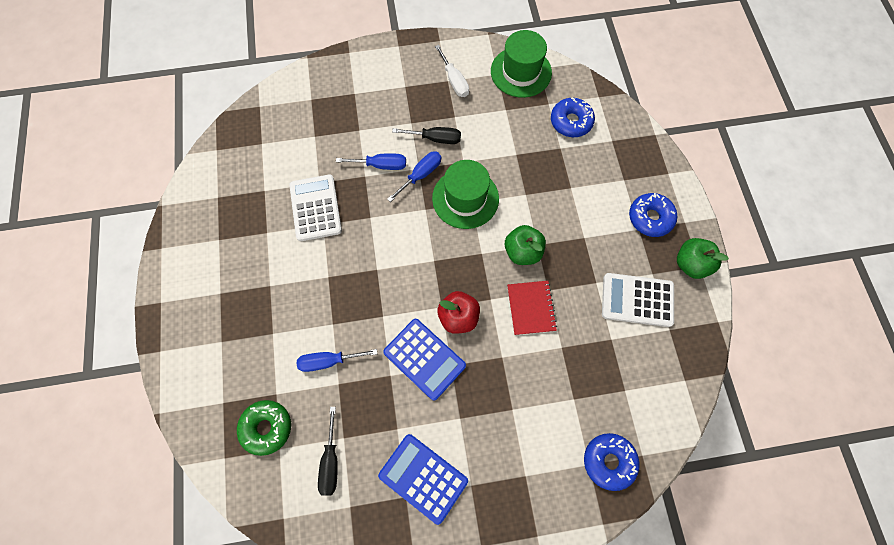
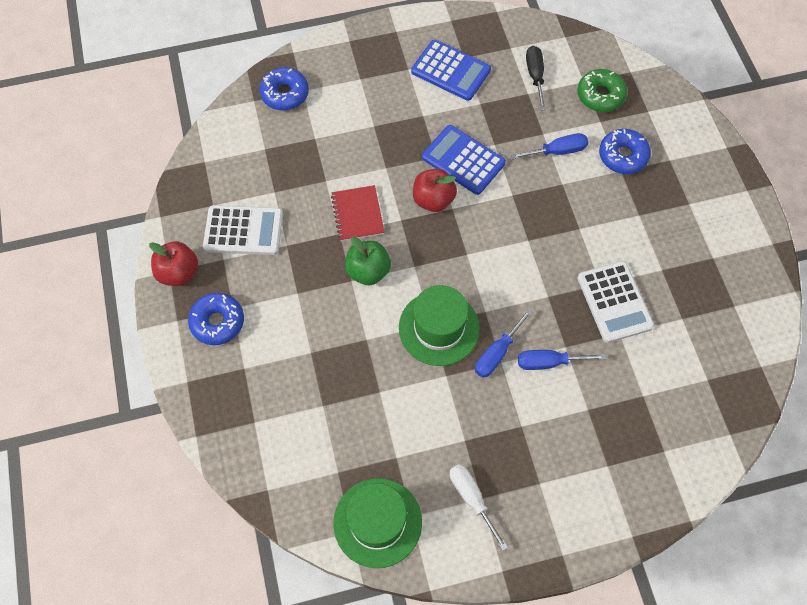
camera: 175 degrees right, 5 degrees down
(435, 139) = (485, 405): black screwdriver -> none
(571, 122) = (307, 446): blue donut -> blue donut (623, 156)
(691, 264) = (178, 273): green apple -> red apple

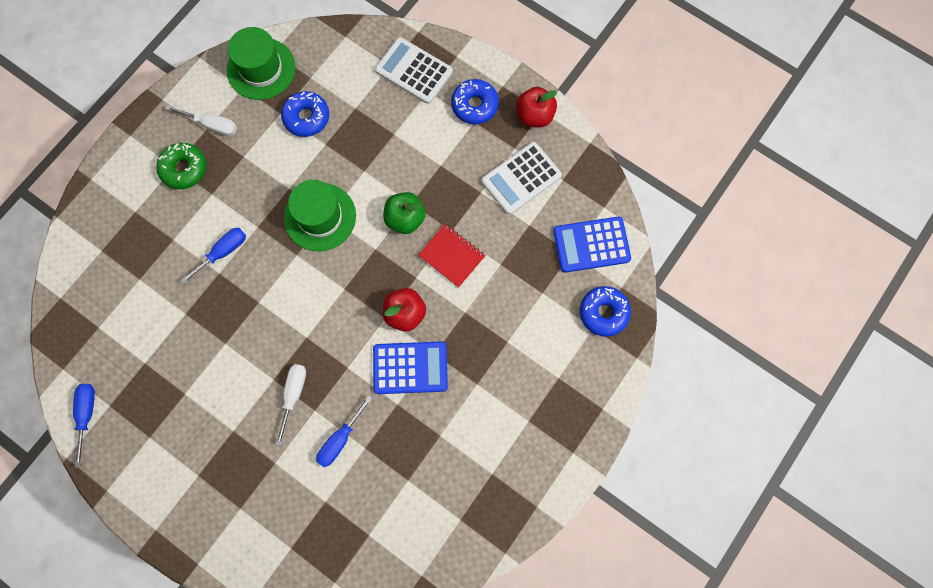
camera: 140 degrees right, 10 degrees up
(451, 71) = (491, 449): blue calculator -> blue calculator (591, 245)
(497, 353) = (265, 230): blue screwdriver -> blue screwdriver (87, 415)
(535, 76) = (415, 505): black screwdriver -> none
(571, 206) = (293, 395): none -> white screwdriver
(600, 95) = (343, 531): green donut -> green donut (184, 169)
(614, 302) = (205, 336): white calculator -> white calculator (414, 71)
(623, 156) = (282, 479): blue donut -> blue donut (306, 117)

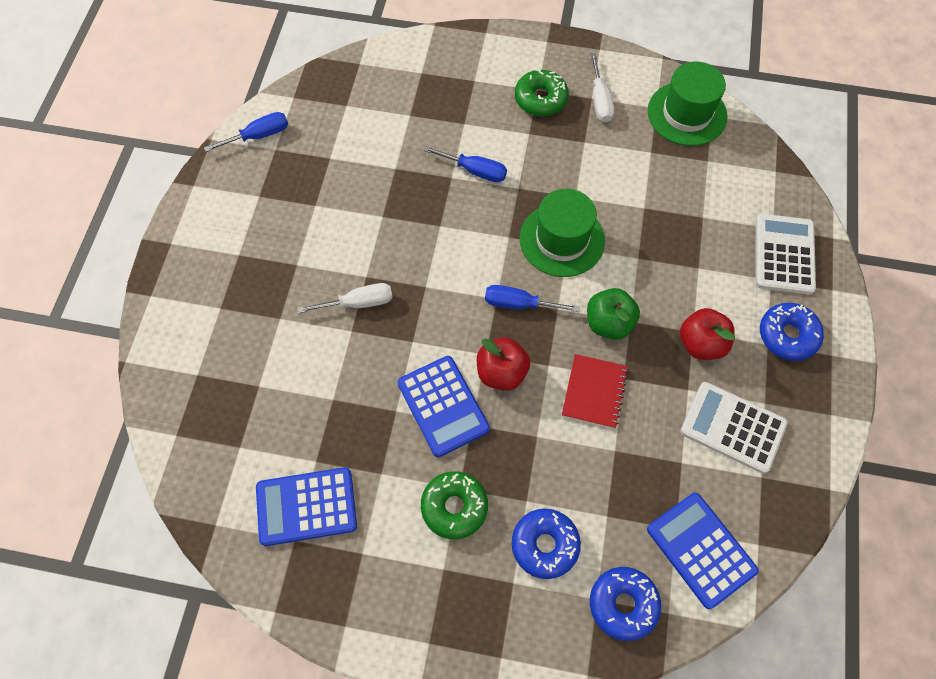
camera: 65 degrees right, 10 degrees down
(306, 117) = (662, 177): blue donut -> blue donut (545, 545)
(340, 439) = (331, 370): blue screwdriver -> blue screwdriver (519, 304)
(439, 501) = (306, 507): none -> blue calculator
(489, 394) = (454, 507): none -> green donut
(534, 115) = (820, 408): red apple -> red apple (701, 344)

